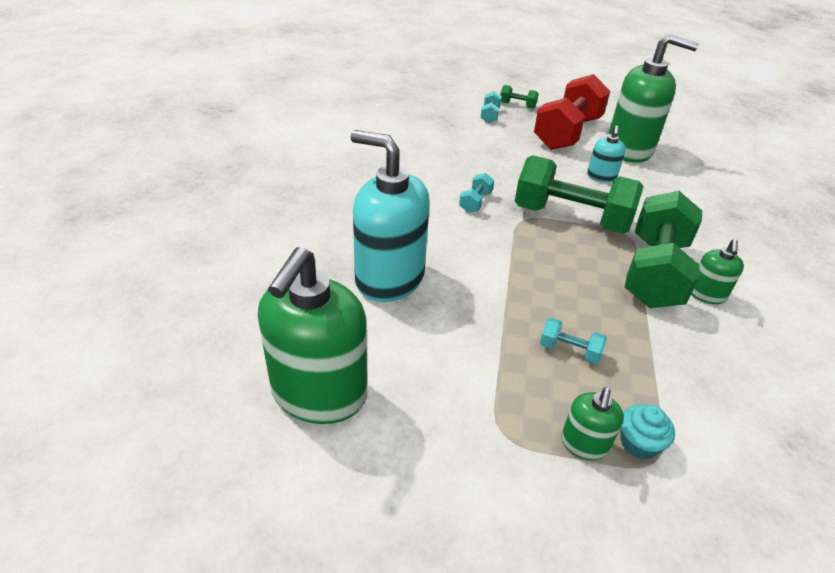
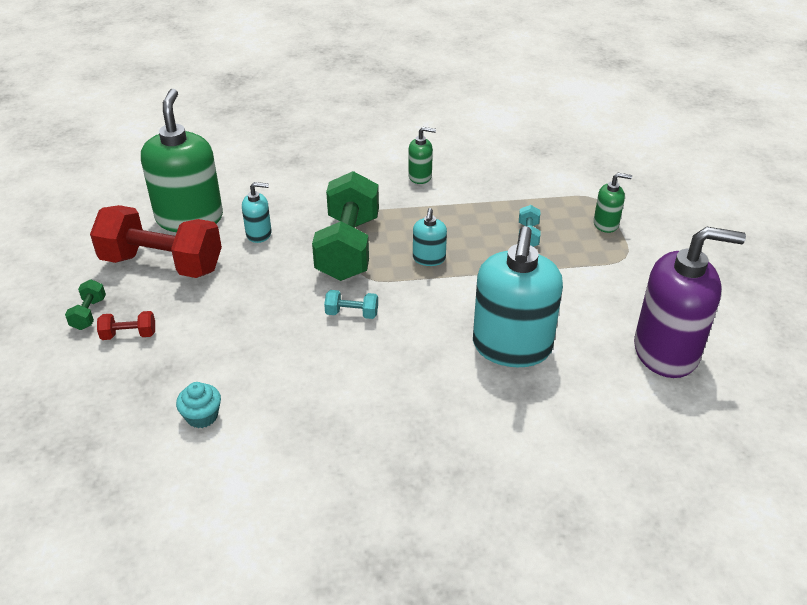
camera: 105 degrees left, 0 degrees up
(319, 393) = (666, 351): green soap dispenser -> purple soap dispenser
(489, 115) = (129, 335): turquoise dumbbell -> red dumbbell
(542, 262) = (429, 259): none -> turquoise soap dispenser
(639, 443) = (587, 204): turquoise cupcake -> turquoise cupcake (202, 416)
(654, 272) = (406, 200): green dumbbell -> none

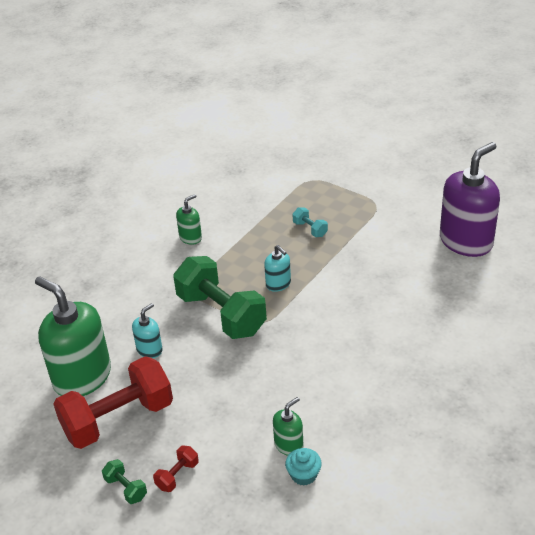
camera: 45 degrees left, 0 degrees up
(352, 313) = (288, 349): turquoise dumbbell -> none
(512, 347) = (397, 298): turquoise soap dispenser -> none
(606, 224) = (339, 192): green soap dispenser -> green soap dispenser (289, 445)

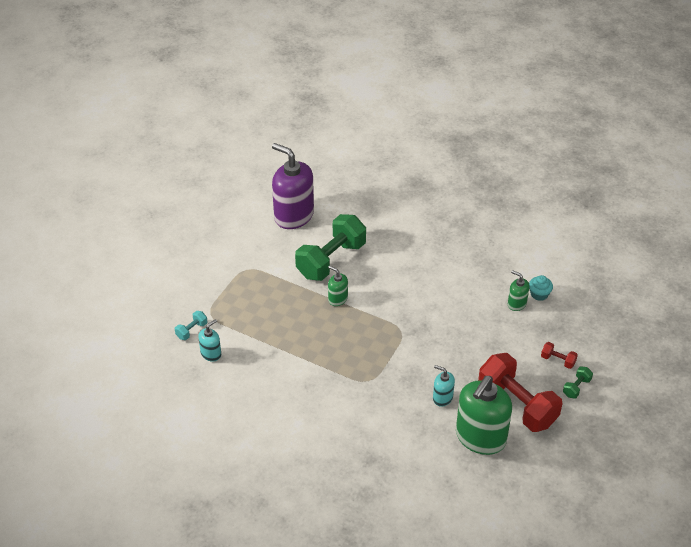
camera: 100 degrees left, 5 degrees up
(190, 237) = (298, 392): green soap dispenser -> green soap dispenser (337, 299)
(221, 314) = (395, 357): green dumbbell -> green dumbbell (331, 260)
(278, 284) = (355, 324): turquoise soap dispenser -> turquoise soap dispenser (211, 354)
(310, 229) = (282, 310): turquoise dumbbell -> turquoise dumbbell (191, 330)

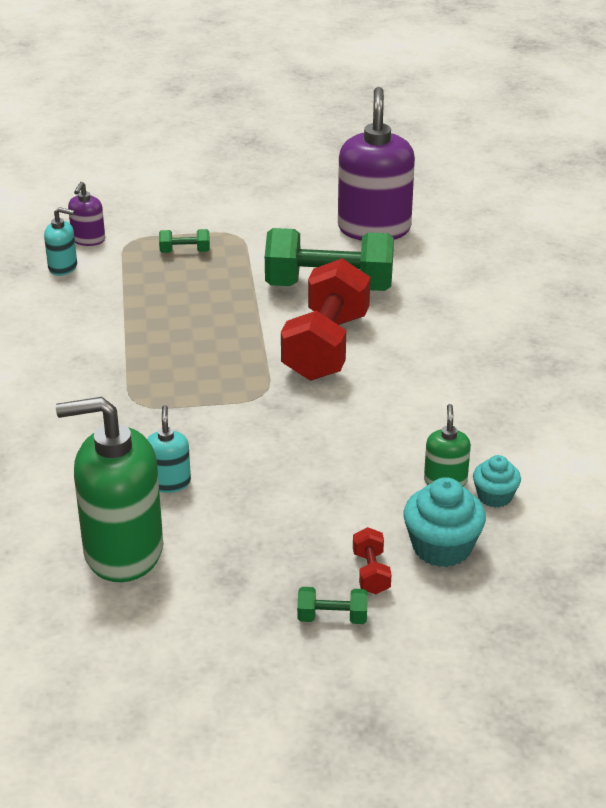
camera: 55 degrees right, 10 degrees down
(191, 330) = (88, 240): turquoise dumbbell -> purple soap dispenser
(244, 297) = (185, 252): none -> green dumbbell
(337, 299) = (263, 319): green soap dispenser -> none
(517, 404) = (228, 564): red dumbbell -> red dumbbell (326, 347)
(559, 329) = (442, 547): none -> turquoise cupcake

